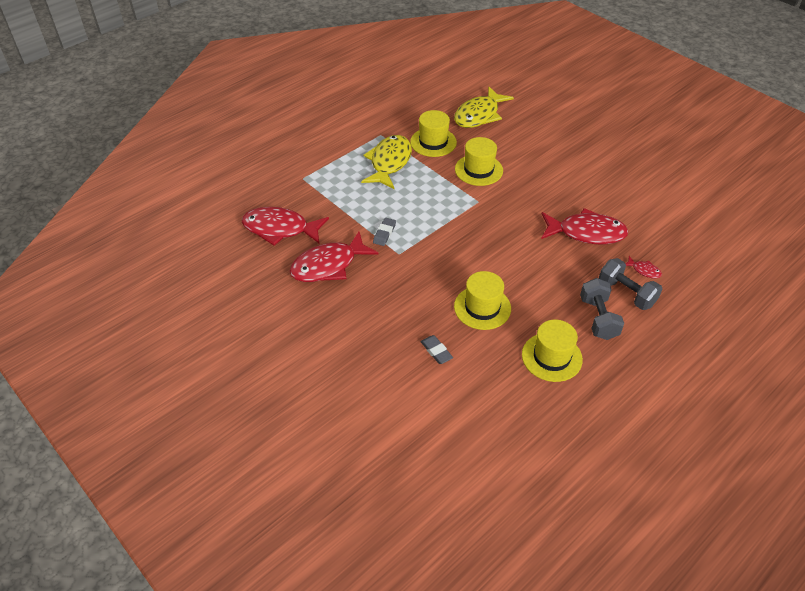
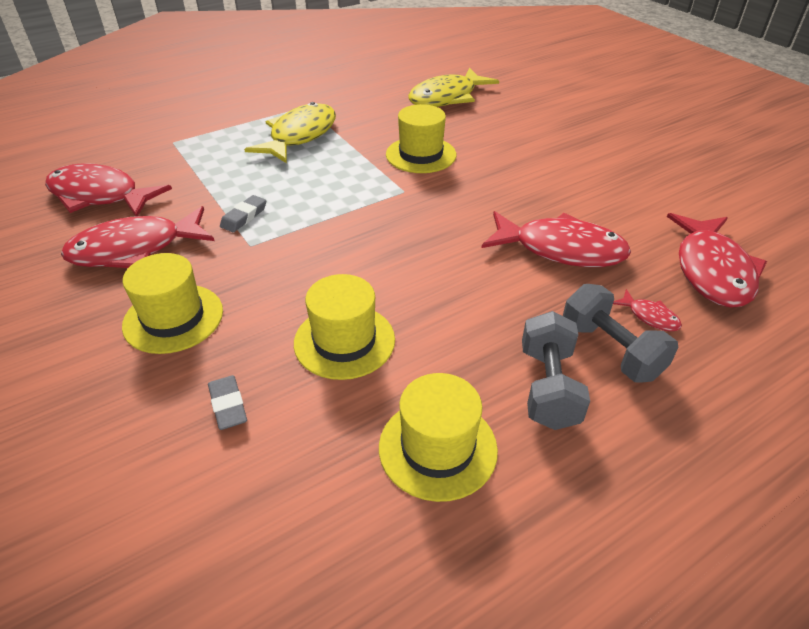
camera: 10 degrees right, 5 degrees down
(433, 142) = (371, 120): yellow hat -> yellow hat (173, 318)
(674, 236) = (712, 270): none -> red fish

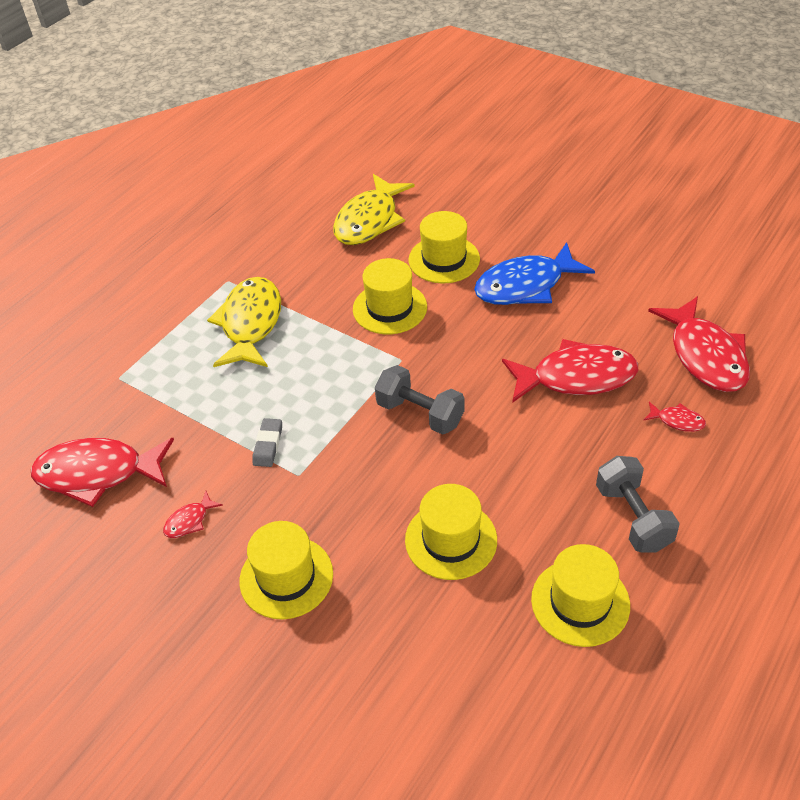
camera: 20 degrees left, 5 degrees up
(135, 249) = (189, 521): red fish -> red fish, size x0.43
(228, 405) = (396, 636): grey eraser -> none
(492, 135) = (444, 259): none -> yellow hat
(555, 170) = (525, 285): none -> blue fish
(610, 350) = (662, 465): grey dumbbell -> grey dumbbell (420, 413)

